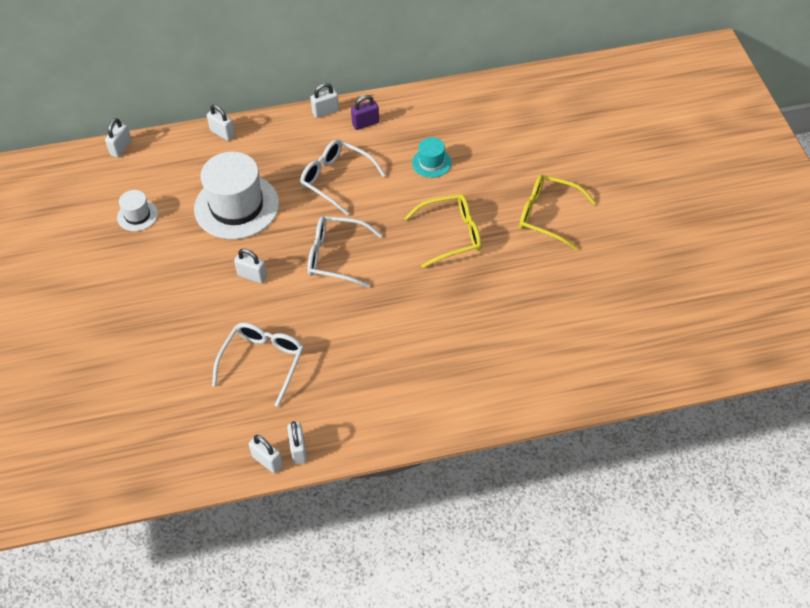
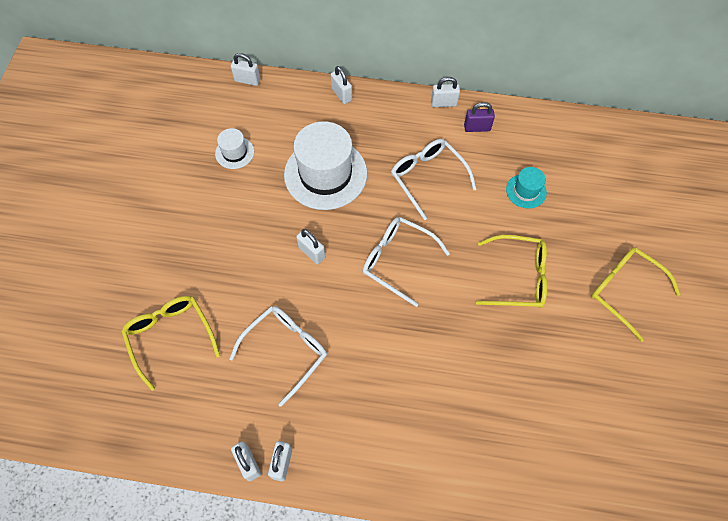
camera: 20 degrees right, 10 degrees up
(121, 148) = (247, 80): white padlock -> white padlock turned 60 degrees clockwise
(146, 388) = (170, 336): none -> yellow glasses

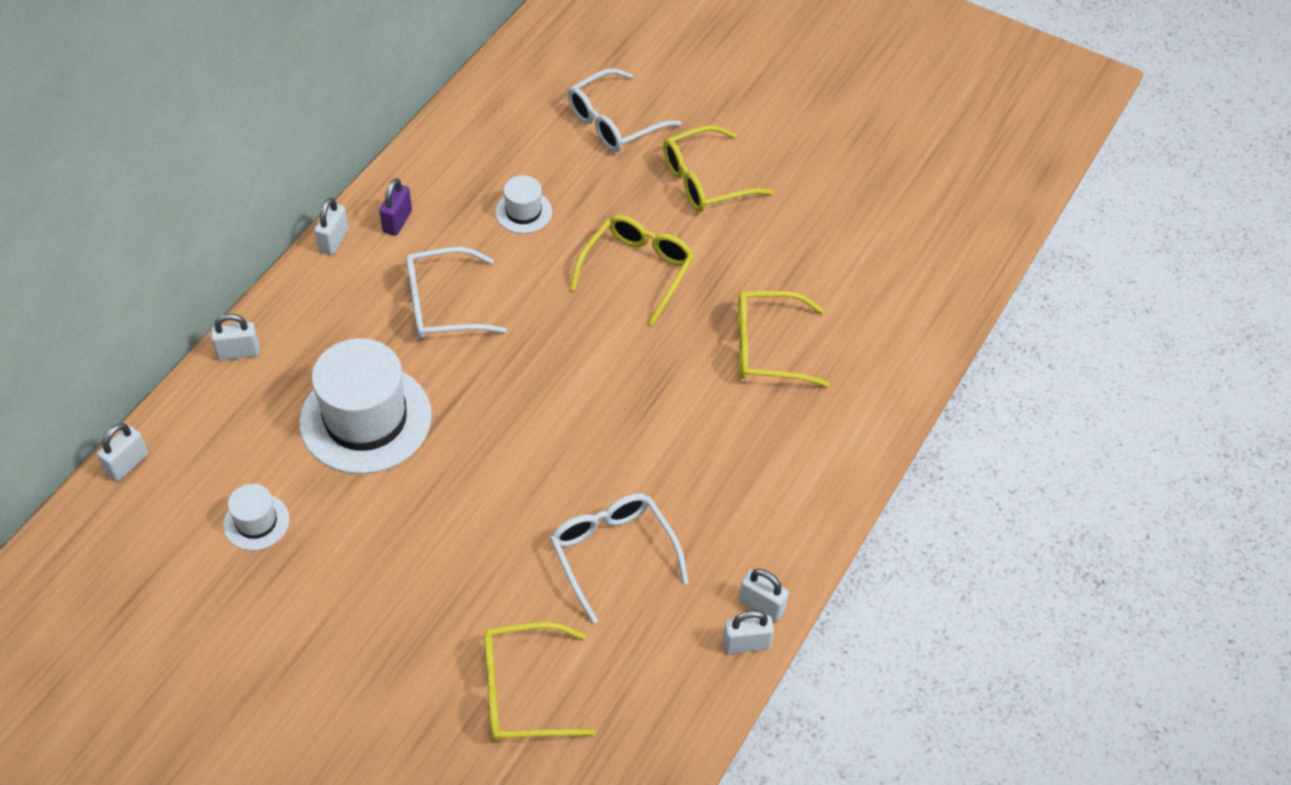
camera: 70 degrees left, 10 degrees down
(312, 252) = (483, 477): white padlock -> none
(397, 260) = (548, 385): white glasses -> white glasses (614, 122)
(499, 389) = (767, 348): none -> yellow glasses
(526, 191) = (523, 212): turquoise hat -> white hat

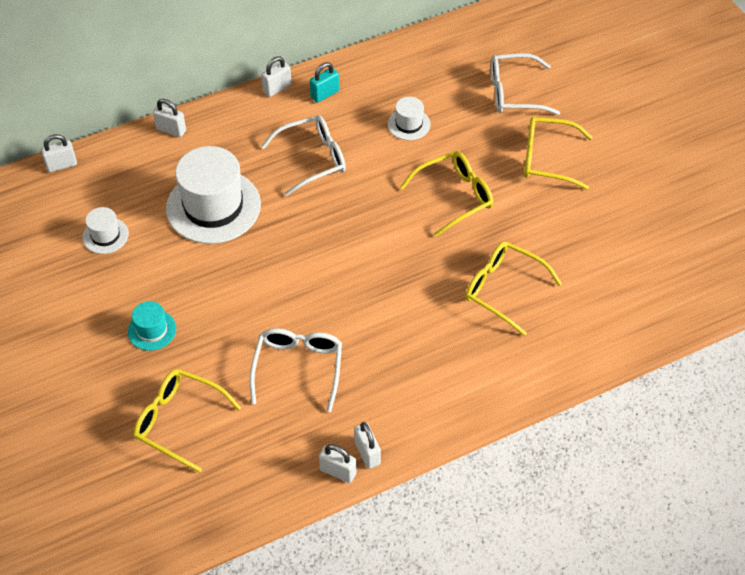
camera: 35 degrees right, 0 degrees up
(397, 221) = (325, 94): purple padlock -> turquoise padlock
(406, 604) = (152, 330): none -> turquoise hat
(442, 305) = (312, 159): white glasses -> white glasses turned 135 degrees clockwise

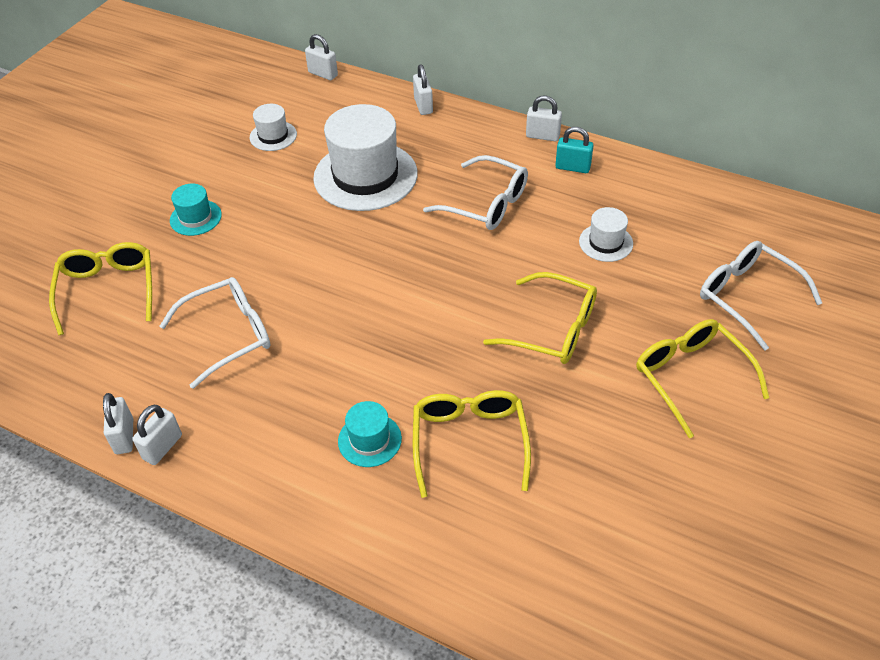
camera: 55 degrees right, 5 degrees down
(459, 338) = (369, 440): none -> turquoise hat

